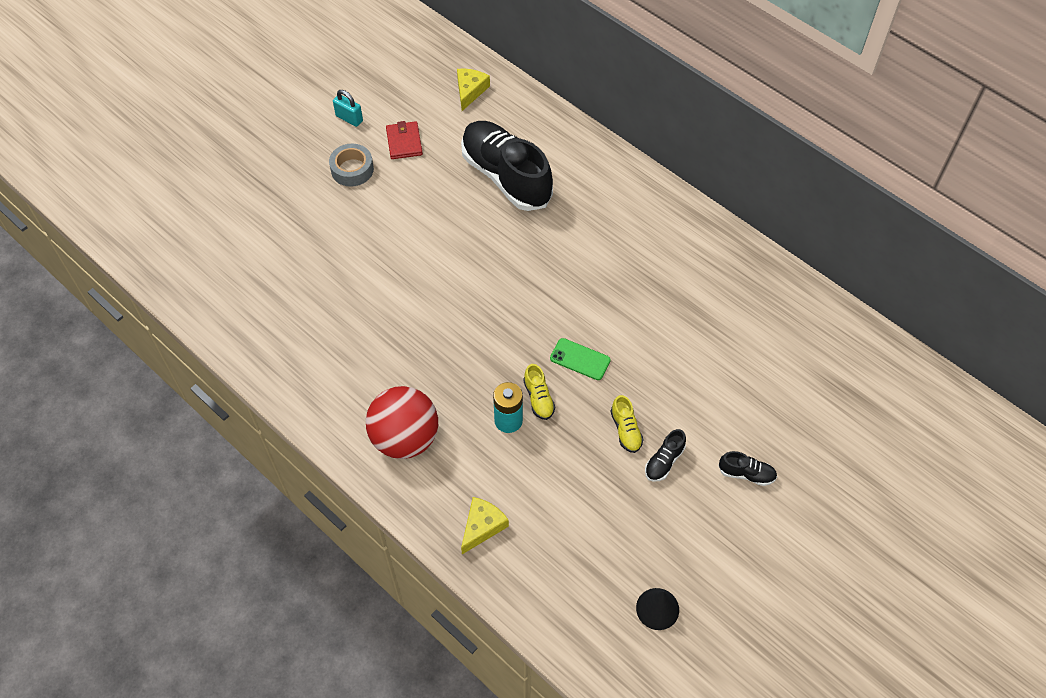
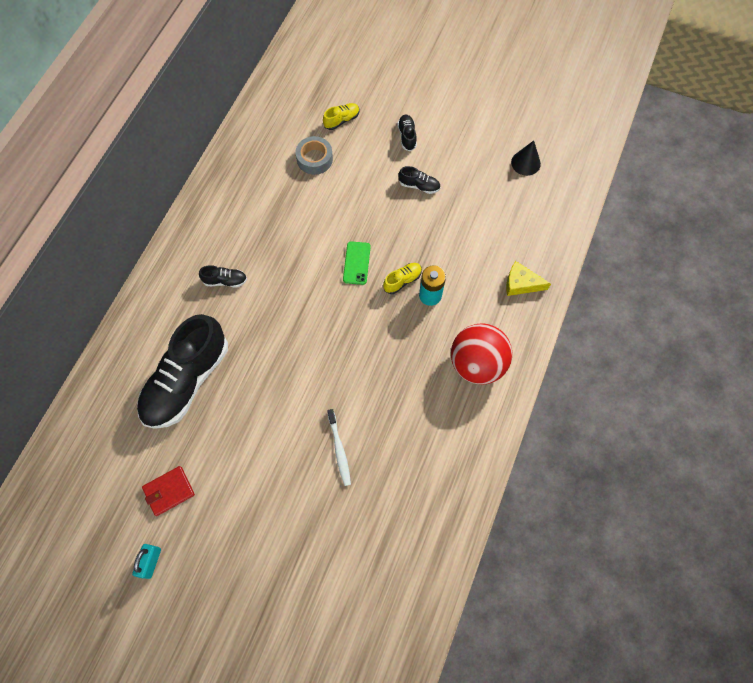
camera: 110 degrees left, 10 degrees up
(352, 169) = (218, 528): grey tape -> grey tape (314, 159)
(375, 280) = (339, 450): none -> white toothbrush
(470, 91) = (85, 453): yellow cheese -> none
(606, 232) = (225, 281): none -> black shoe
(626, 430) = (404, 215): yellow shoe -> yellow shoe (342, 120)

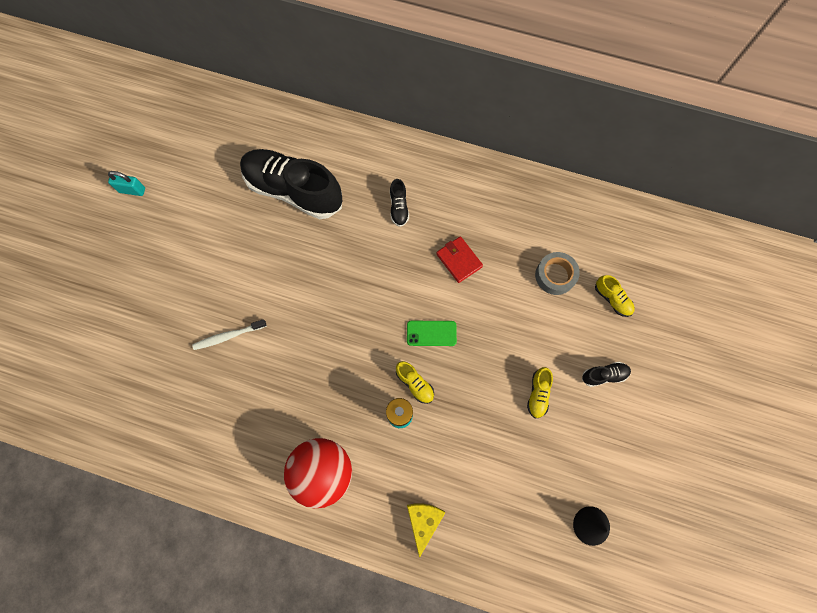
camera: 85 degrees right, 5 degrees up
(169, 491) = (191, 193): red wallet -> red wallet (459, 260)
(419, 186) = (538, 394): black shoe -> yellow shoe

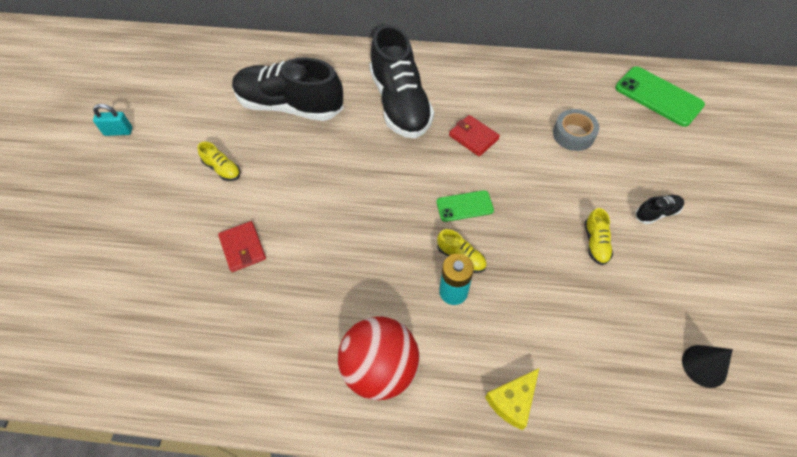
camera: 10 degrees left, 15 degrees down
(228, 336) = (243, 248): white toothbrush -> red wallet
(399, 208) = (400, 103): black shoe -> black shoe, size x2.47
(423, 521) = (513, 401): yellow cheese -> yellow cheese turned 135 degrees counterclockwise
(612, 299) = (637, 145): yellow shoe -> yellow shoe (222, 169)
(653, 248) = (658, 96): none -> green phone

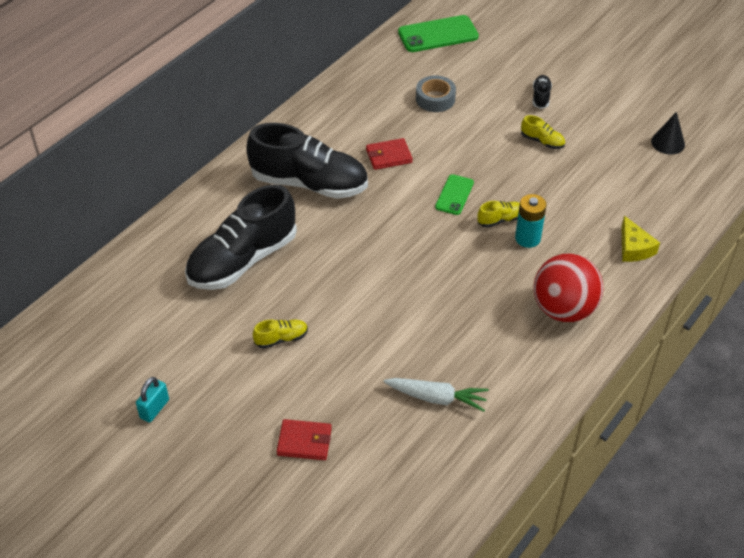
camera: 60 degrees left, 10 degrees down
(211, 309) = (437, 398): none -> white carrot
(243, 248) = (387, 354): red wallet -> red wallet (304, 441)

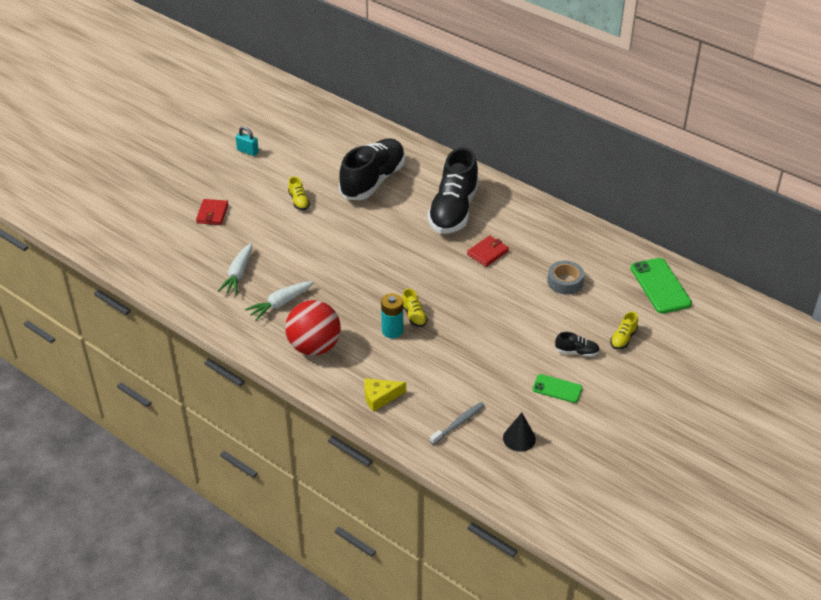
camera: 90 degrees right, 5 degrees down
(242, 260) = (373, 180): black shoe -> black shoe turned 75 degrees clockwise
(389, 156) = (487, 253): red wallet -> red wallet turned 60 degrees clockwise
(454, 195) = (442, 290): green phone -> green phone (557, 389)
(491, 347) = (280, 304): none -> white carrot
(542, 141) = (513, 348): yellow shoe -> yellow shoe (623, 338)
(658, 185) = (458, 423): none -> grey toothbrush

